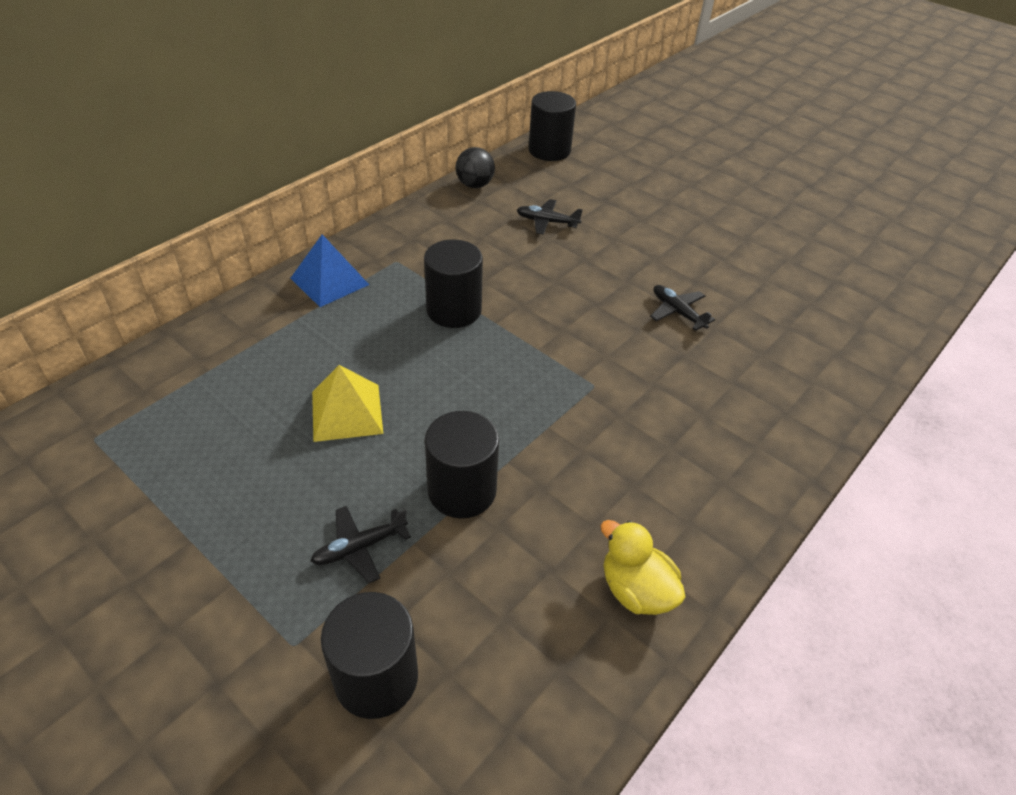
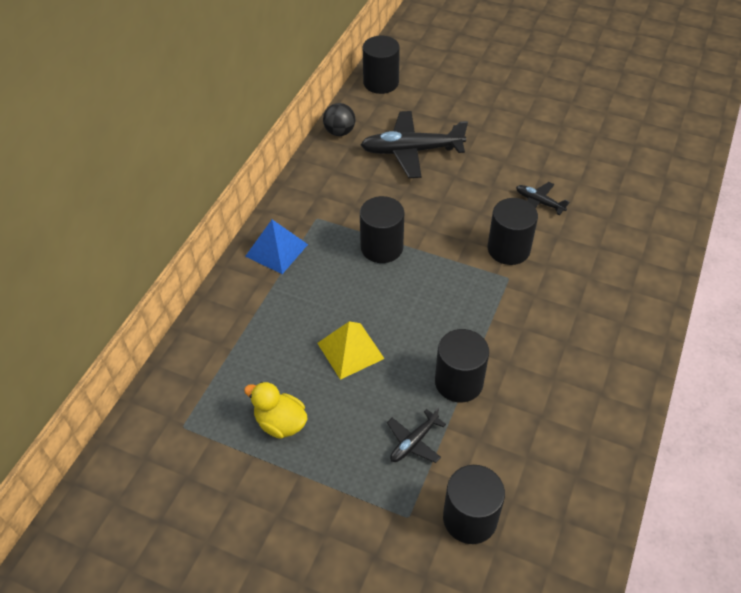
camera: 15 degrees left, 5 degrees up
(547, 222) = (411, 151): black plane -> black plane, size x1.98
(611, 353) = (508, 249): none -> black cylinder
(636, 590) = (598, 412): yellow duck -> yellow duck (280, 423)

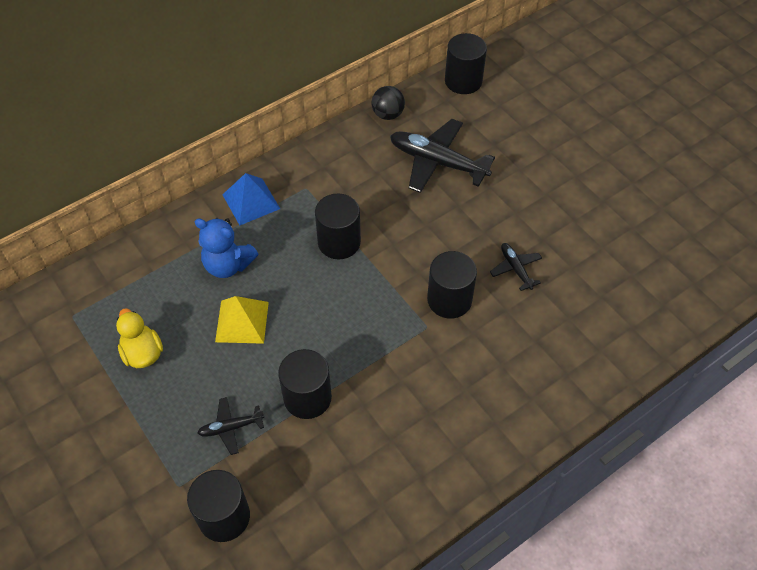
camera: 30 degrees right, 5 degrees up
(299, 311) = (228, 265): none -> blue teddy bear

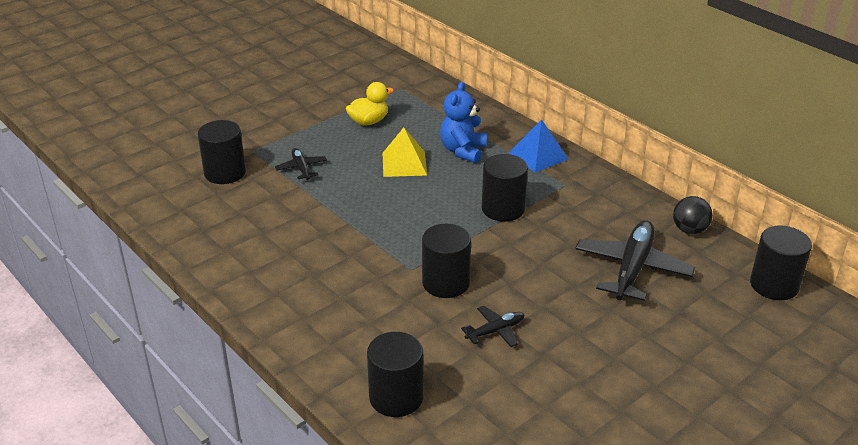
camera: 85 degrees right, 20 degrees down
(307, 397) = (330, 203): black cylinder -> black cylinder (396, 397)

